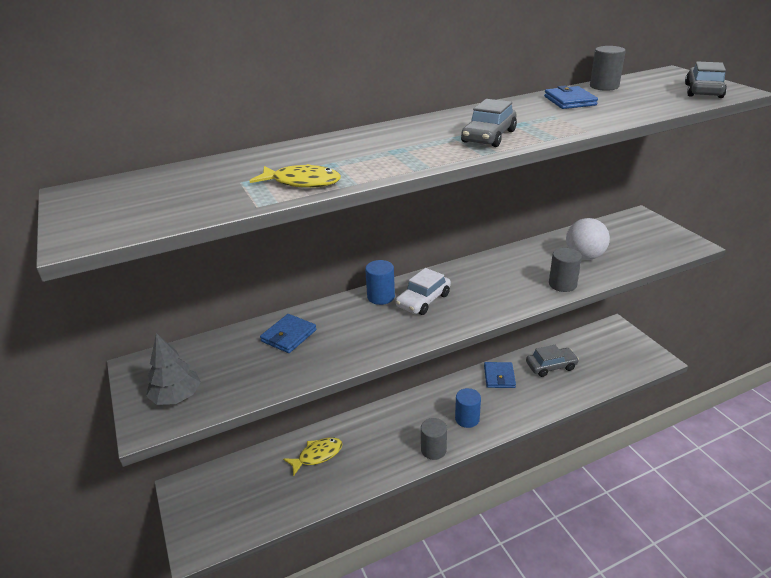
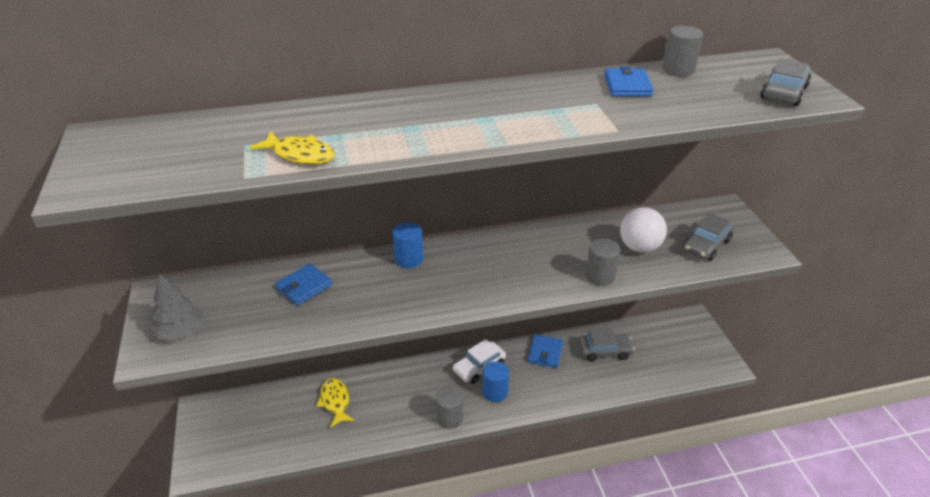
camera: 10 degrees right, 5 degrees up
(317, 455) = (335, 401): yellow fish -> yellow fish turned 90 degrees counterclockwise
(423, 300) = (449, 270): white car -> white car (479, 367)
(489, 136) = (512, 123): grey car -> grey car (706, 245)

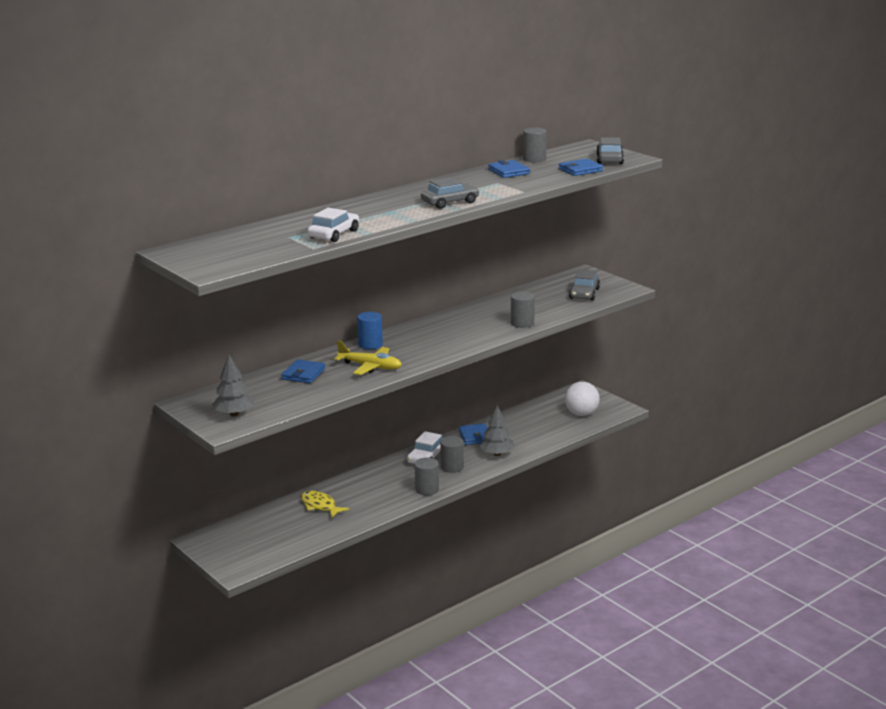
camera: 25 degrees left, 15 degrees down
(300, 155) = (334, 234): yellow fish -> white car
(380, 298) = (370, 367): none -> yellow plane
(495, 392) = (452, 467): blue cylinder -> grey cylinder
(552, 389) = (497, 454): none -> grey tree
(604, 351) = (523, 424): grey car -> grey car (450, 202)
(639, 247) = (538, 304): white ball -> white ball (581, 414)
(728, 104) = (580, 170): none -> blue wallet

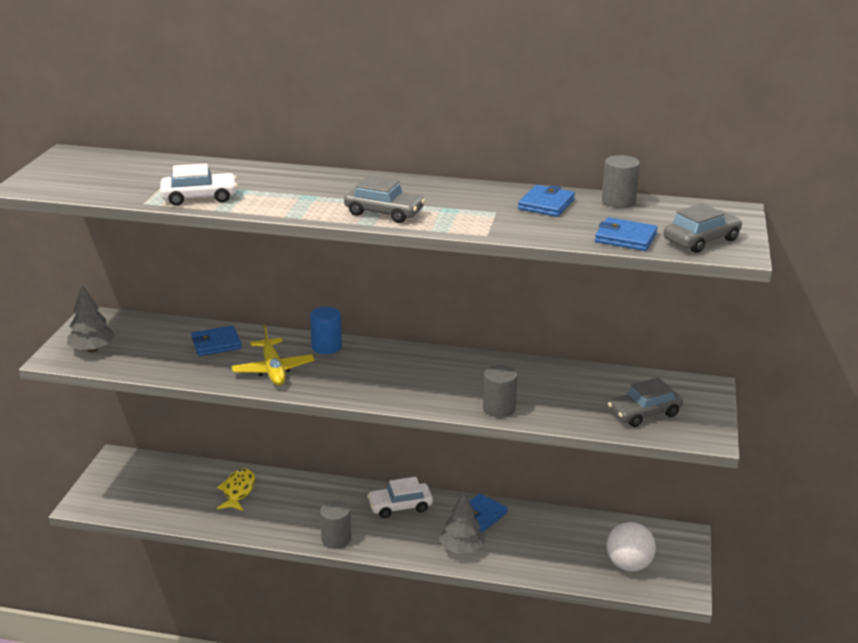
camera: 50 degrees right, 5 degrees up
(452, 467) = (399, 532): grey cylinder -> none

